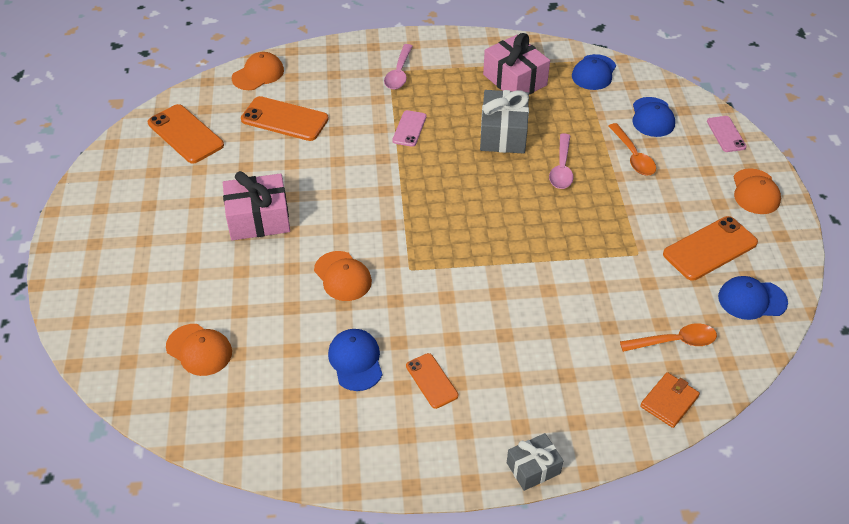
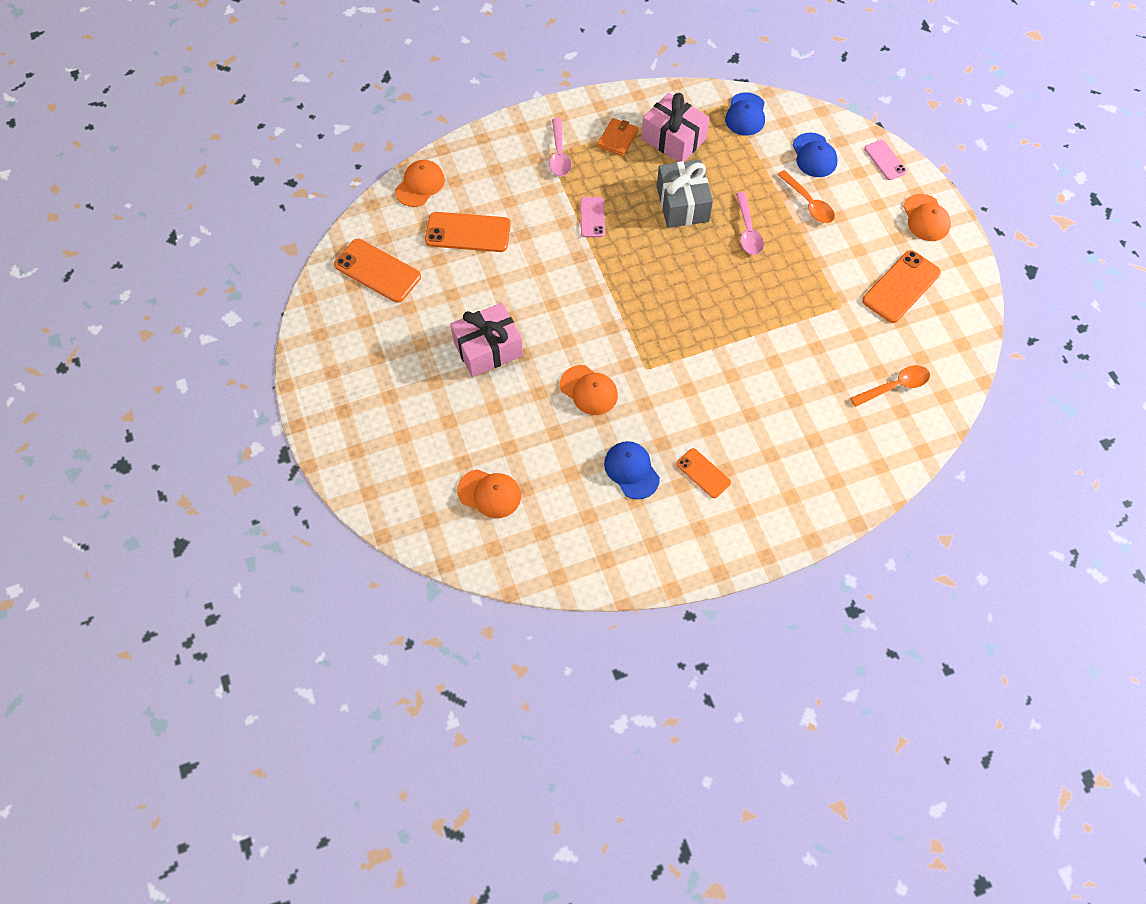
camera: 15 degrees left, 15 degrees up
(533, 468) = (812, 531): grey gift -> none
(669, 401) = (905, 444): orange wallet -> orange wallet (617, 139)
(752, 300) = (948, 330): blue cap -> none

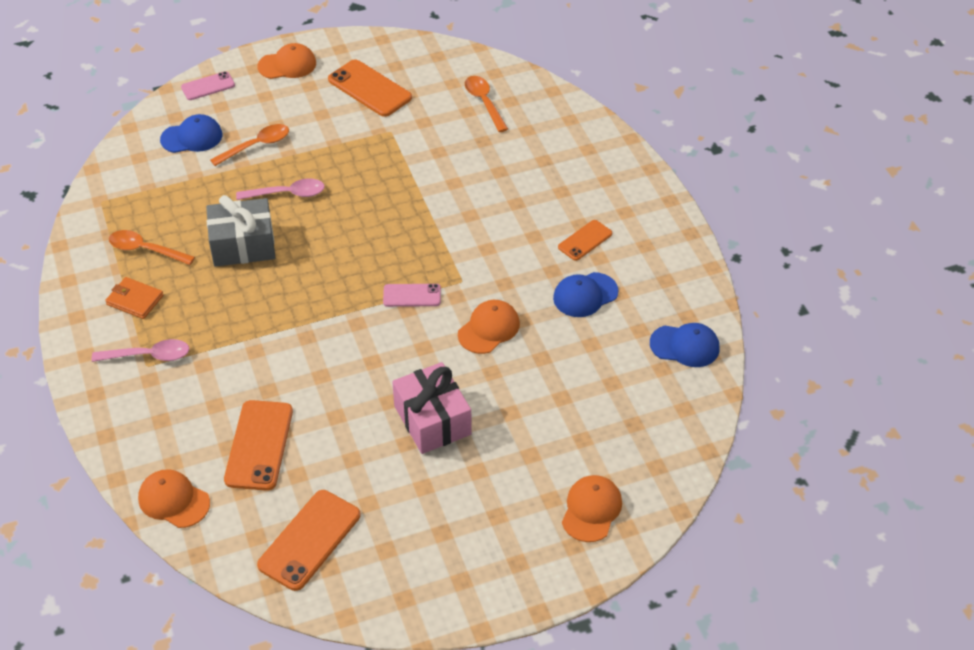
camera: 90 degrees left, 15 degrees down
(489, 493) = (620, 414): orange cap -> orange cap (591, 510)
(592, 217) = (251, 324): pink phone -> pink phone (412, 296)
(673, 139) = (145, 250): pink gift -> orange spoon
(745, 114) = (121, 187): blue cap -> blue cap (685, 346)

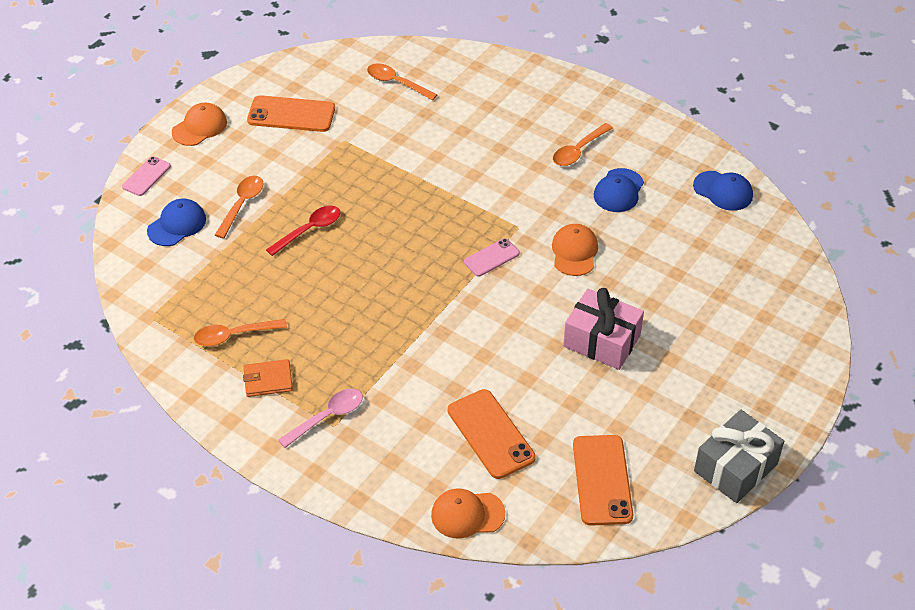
camera: 35 degrees left, 0 degrees up
(243, 245) = (315, 289): grey gift -> grey gift (735, 467)
(287, 194) = (309, 230): pink spoon -> red spoon
(585, 240) = (578, 151): orange phone -> orange spoon
(591, 510) = (775, 340): orange cap -> none
(685, 346) = (723, 191): blue cap -> blue cap turned 60 degrees clockwise

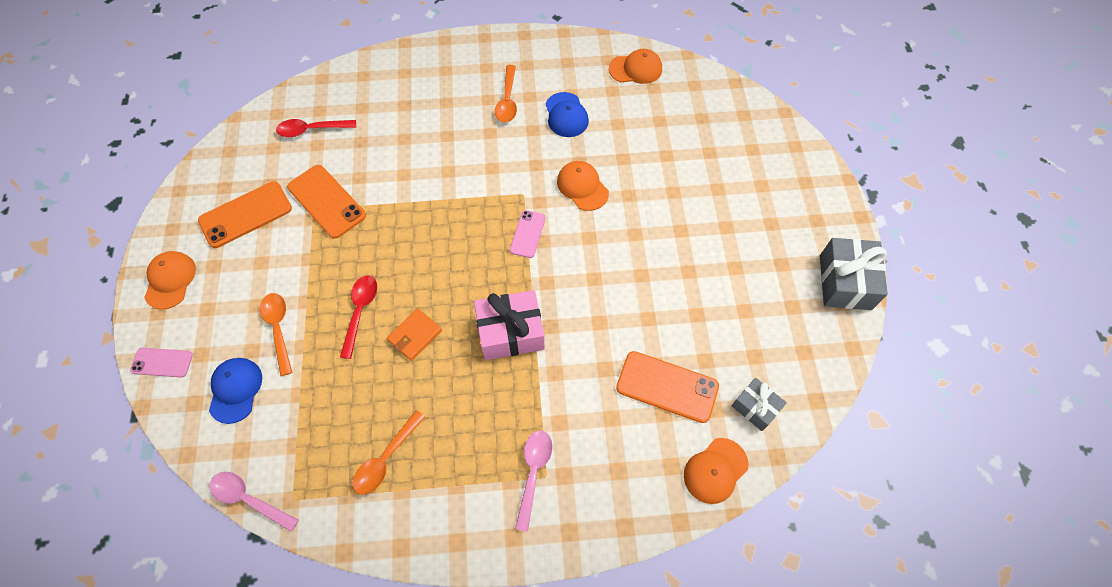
camera: 40 degrees left, 15 degrees up
(123, 297) = (249, 499): none -> pink spoon
(146, 176) = (162, 362): pink phone -> pink phone turned 75 degrees counterclockwise
(268, 380) = (453, 478): orange wallet -> orange wallet (415, 335)
(396, 83) = (311, 130): orange spoon -> red spoon
(548, 498) = (755, 407): none -> grey gift
(601, 341) = (669, 247): pink gift -> pink gift (510, 332)
(602, 480) = (775, 362): orange phone -> orange phone (326, 201)
(723, 191) = (636, 69): blue cap -> orange cap

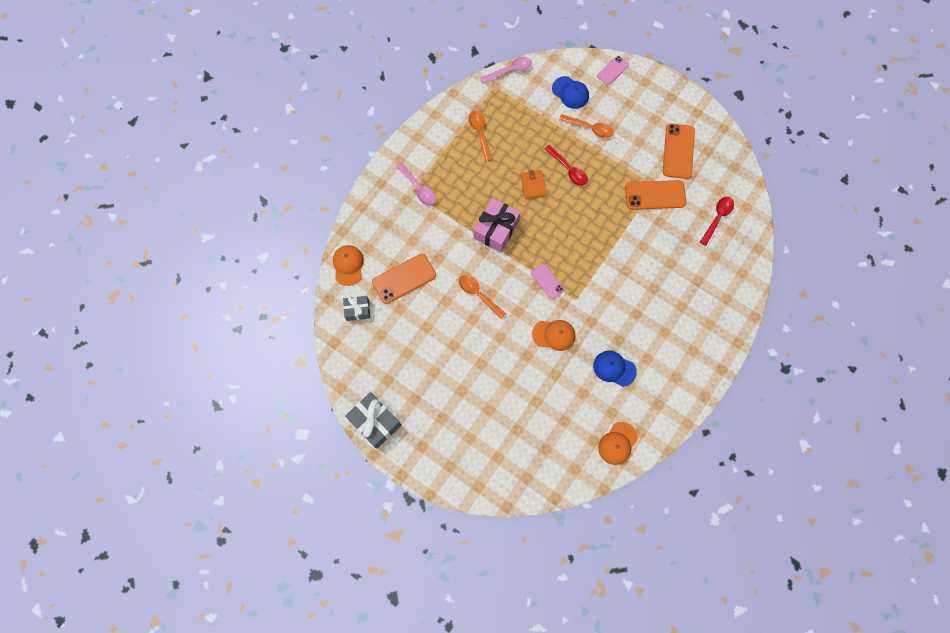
camera: 130 degrees right, 10 degrees up
(170, 280) = (661, 96): orange cap -> none
(507, 100) = (654, 343): orange spoon -> orange spoon (478, 294)

